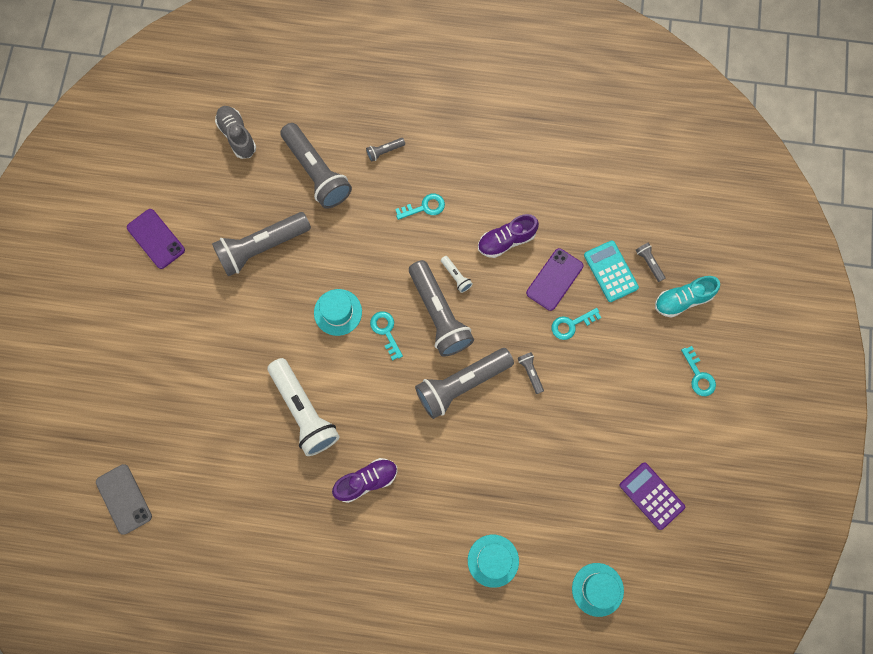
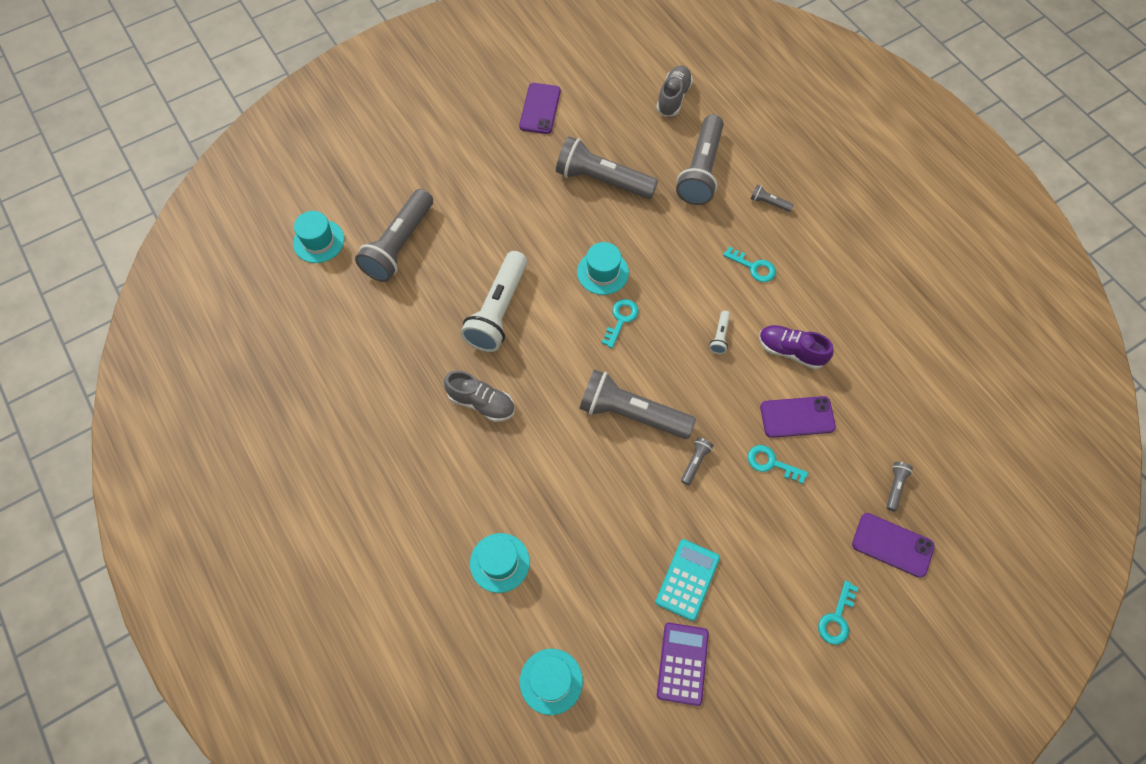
camera: 50 degrees right, 10 degrees down
(124, 499) = (318, 241): grey phone -> turquoise hat
(366, 481) = (481, 403): purple shoe -> grey shoe
(439, 314) = (674, 348): grey flashlight -> grey flashlight (399, 245)
(610, 271) = (853, 459): turquoise calculator -> turquoise calculator (687, 579)
(682, 300) = (892, 545): turquoise shoe -> purple phone

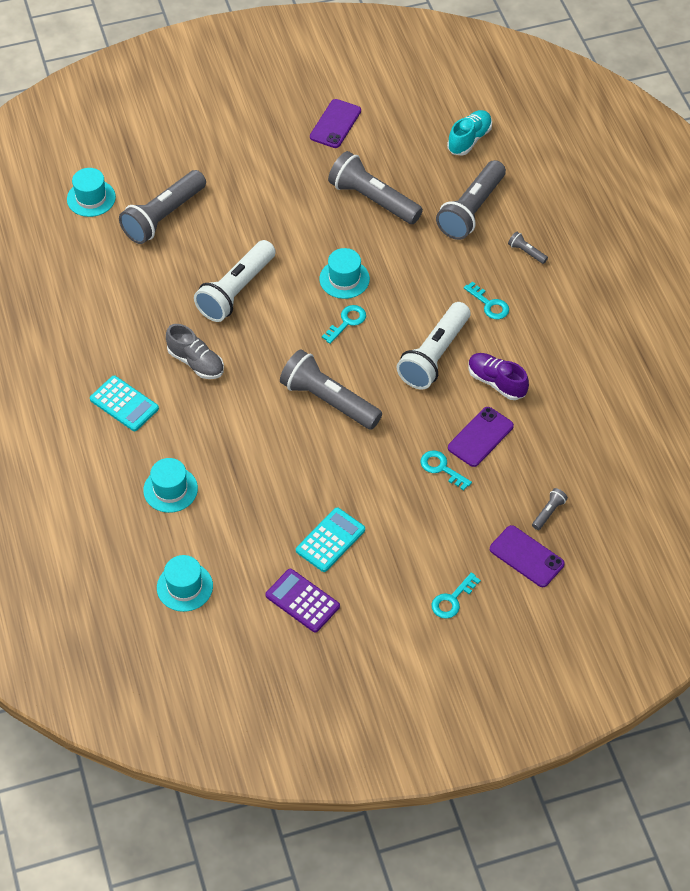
camera: 15 degrees right, 10 degrees down
(420, 471) = (124, 404): none -> turquoise calculator
(673, 98) = (469, 139): grey shoe -> turquoise shoe
(682, 663) = (302, 601): purple calculator -> purple calculator turned 75 degrees counterclockwise
(695, 462) = (372, 452): grey flashlight -> none
(720, 336) = (434, 355): white flashlight -> white flashlight, size x2.40
(797, 417) = (480, 437): purple phone -> purple phone turned 60 degrees counterclockwise

